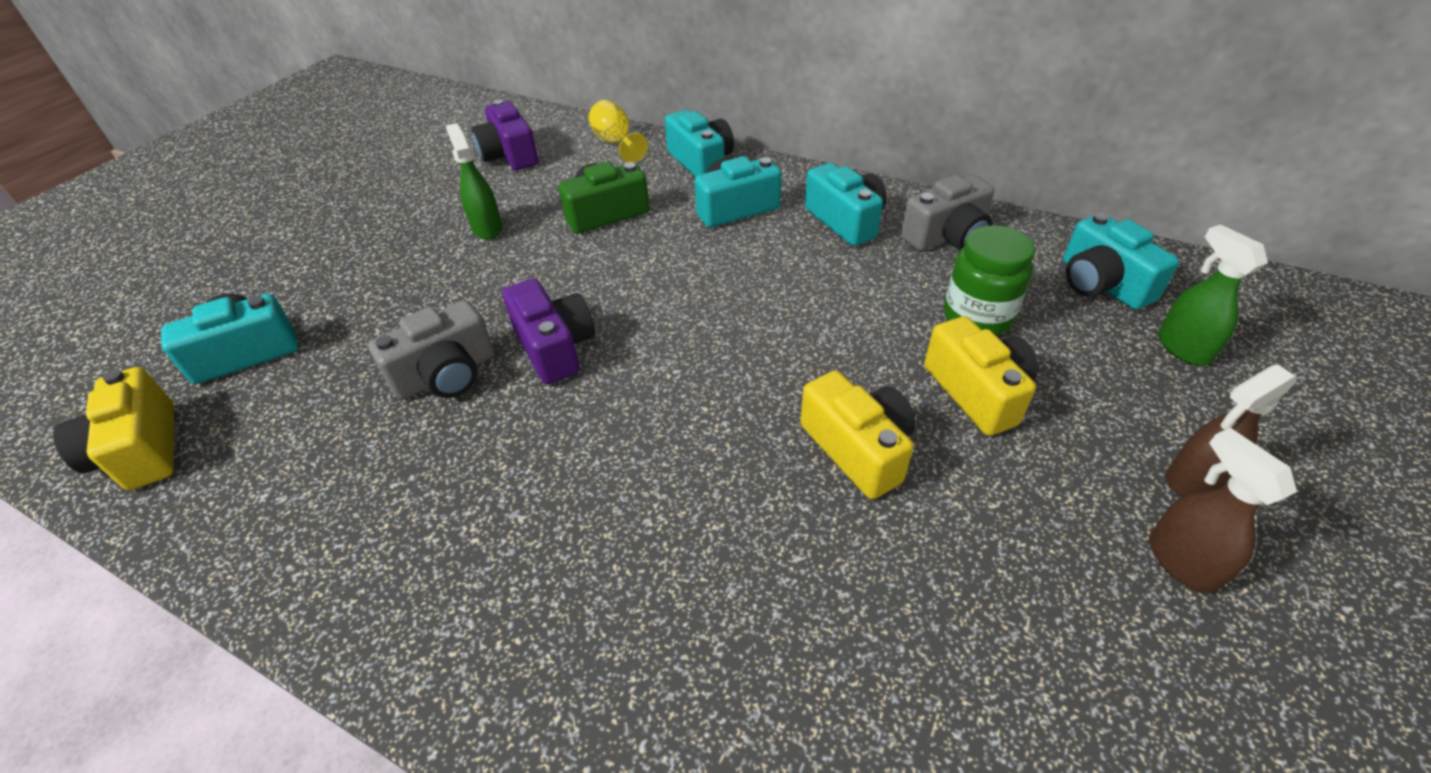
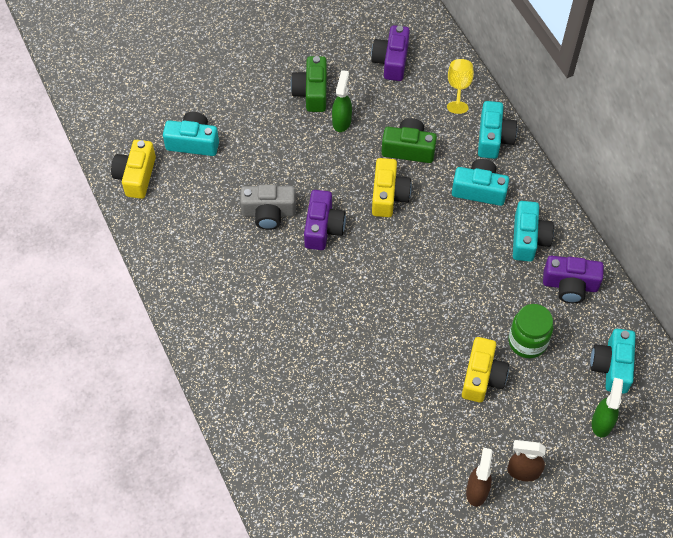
camera: 35 degrees right, 15 degrees up
(419, 221) = (311, 92): none -> green camera
(858, 449) = (406, 366): yellow camera -> yellow camera (388, 195)
(947, 237) = (570, 285): grey camera -> purple camera

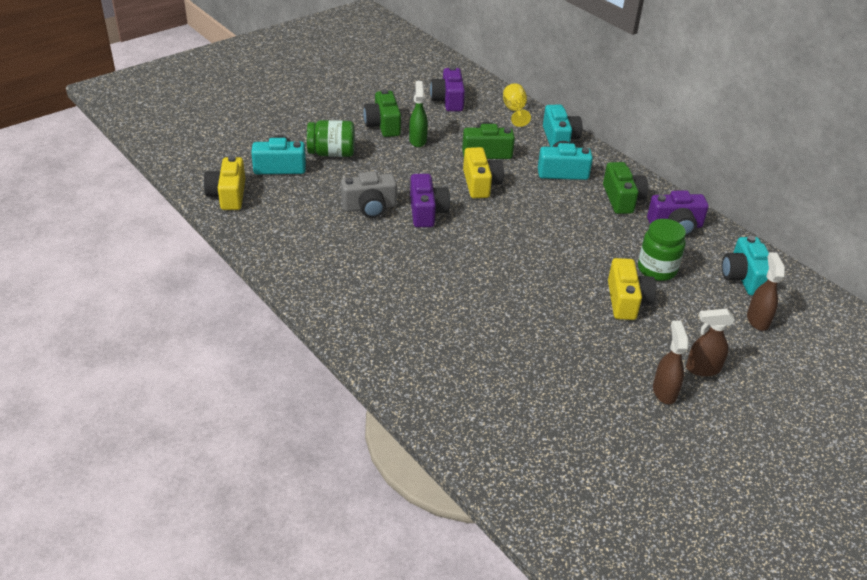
camera: 15 degrees left, 20 degrees down
(249, 129) = (332, 153): none -> green jar
(528, 239) = (622, 199): turquoise camera -> green camera
(602, 422) = (757, 320): green spray bottle -> brown spray bottle

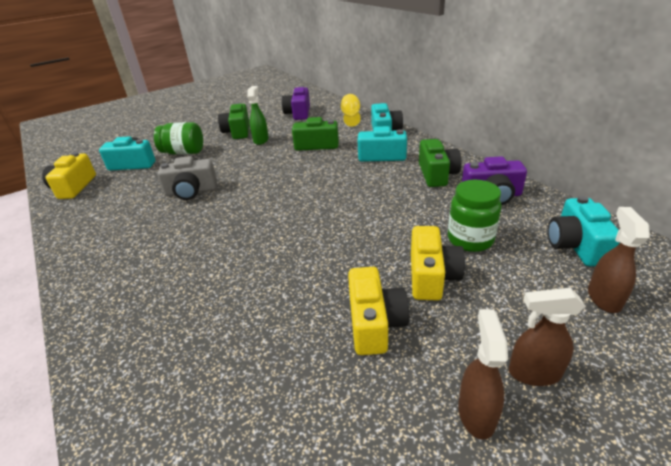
camera: 10 degrees right, 5 degrees down
(427, 212) = (242, 193): purple camera -> none
(480, 184) = (302, 168): yellow camera -> yellow camera (374, 323)

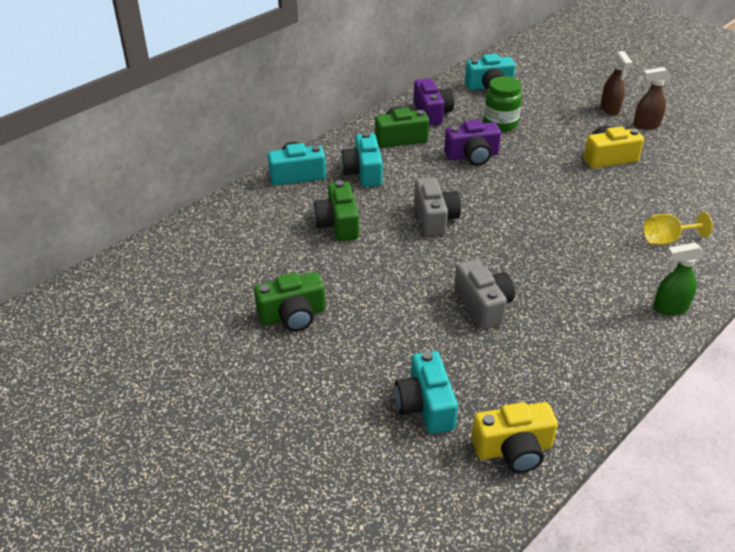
camera: 105 degrees left, 5 degrees up
(183, 152) = (376, 356): green jar -> none
(261, 140) = (324, 280): green spray bottle -> green spray bottle (670, 308)
(298, 113) = (219, 262): purple camera -> purple camera (472, 156)
(304, 181) = (435, 218): none -> grey camera
(351, 117) = (241, 207): yellow goblet -> yellow goblet (667, 240)
(432, 276) = (551, 139): yellow camera -> none
(603, 298) = (539, 85): brown spray bottle -> none

